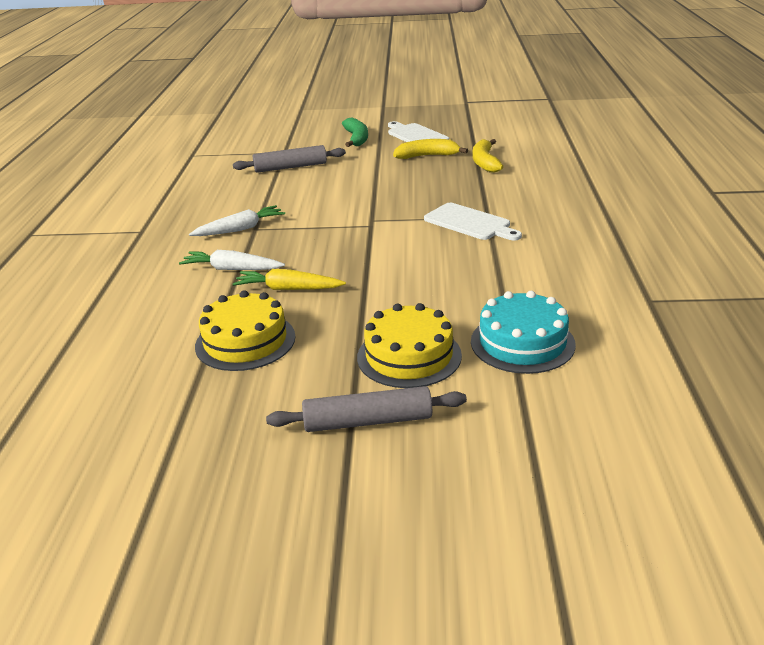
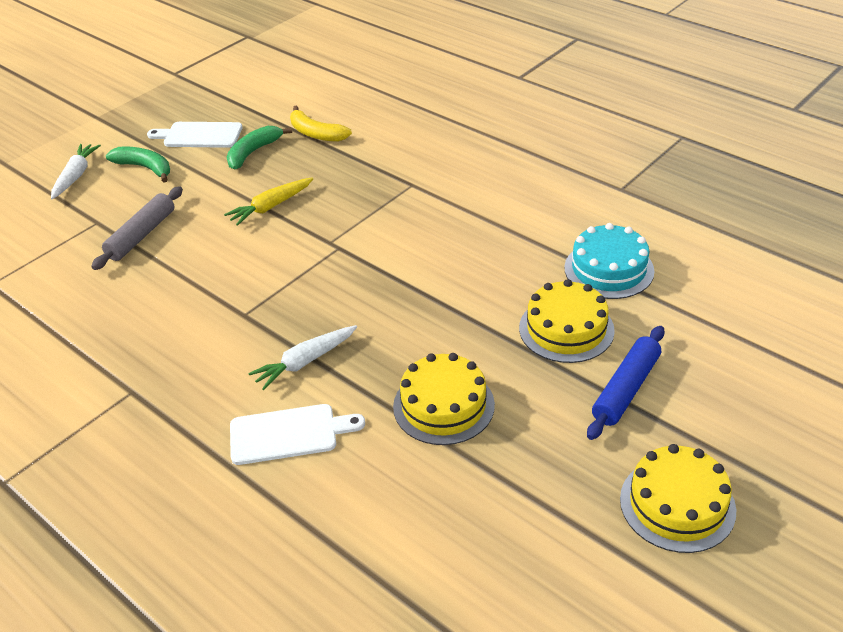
camera: 50 degrees left, 10 degrees up
(240, 229) = (230, 324): white carrot -> white carrot (76, 176)
(240, 518) = (677, 504): none -> yellow cake
(288, 289) = (387, 344): yellow carrot -> yellow carrot (271, 207)
(368, 421) = (625, 389): grey rolling pin -> blue rolling pin
(427, 156) = (253, 152): yellow banana -> green banana
(470, 223) = (410, 198): white cutting board -> white cutting board (288, 434)

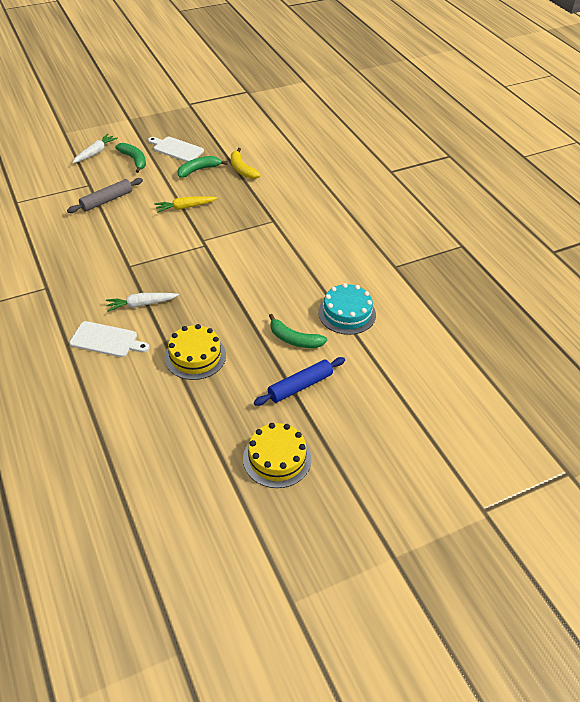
camera: 20 degrees right, 5 degrees up
(566, 329) = (294, 339): yellow cake -> green banana

